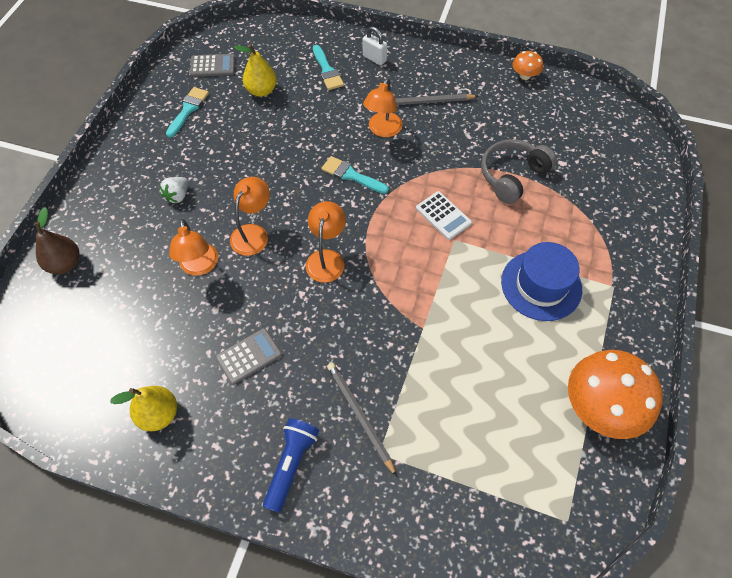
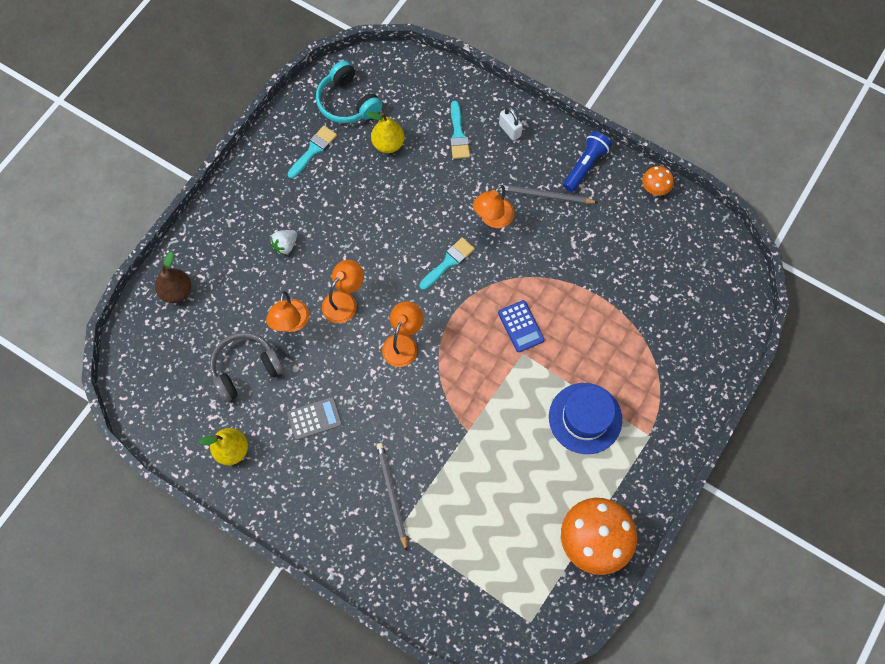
camera: 15 degrees right, 10 degrees up
(213, 66) = (347, 102): grey calculator -> turquoise headphones
(291, 465) = (327, 519): blue flashlight -> blue flashlight (585, 166)
(351, 175) = (448, 262): turquoise brush -> turquoise brush turned 90 degrees clockwise
(443, 216) = (521, 326): white calculator -> blue calculator
(512, 176) = (600, 300): grey headphones -> grey headphones (246, 369)

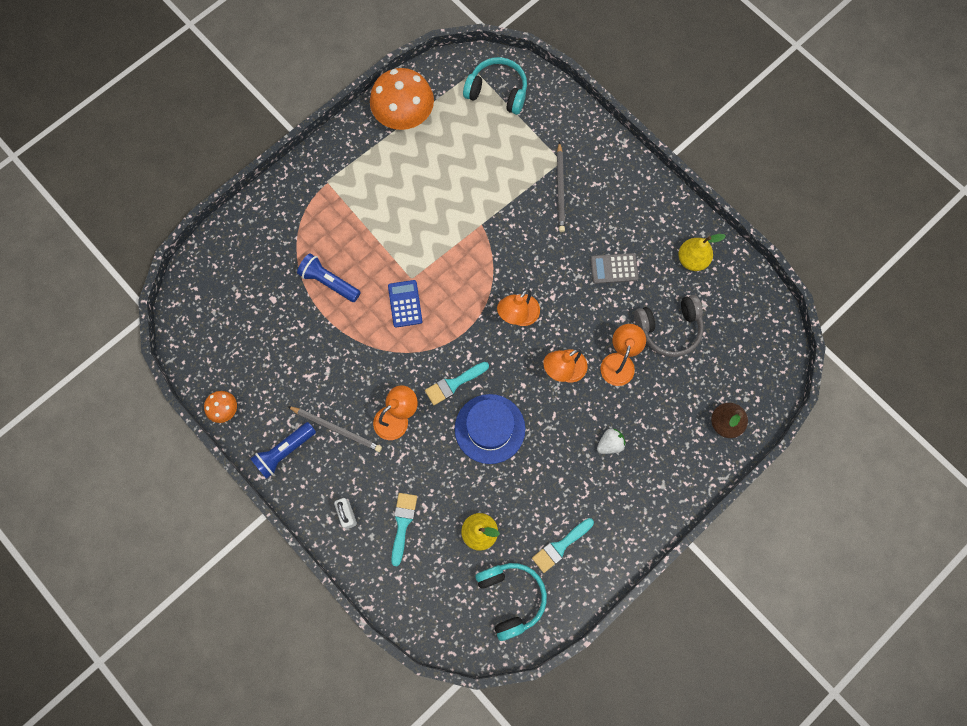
camera: 165 degrees left, 5 degrees up
(495, 600) = (497, 92): none -> turquoise headphones
(585, 418) = (376, 209): blue hat -> blue hat (489, 428)
(604, 328) = (329, 282): none -> blue flashlight

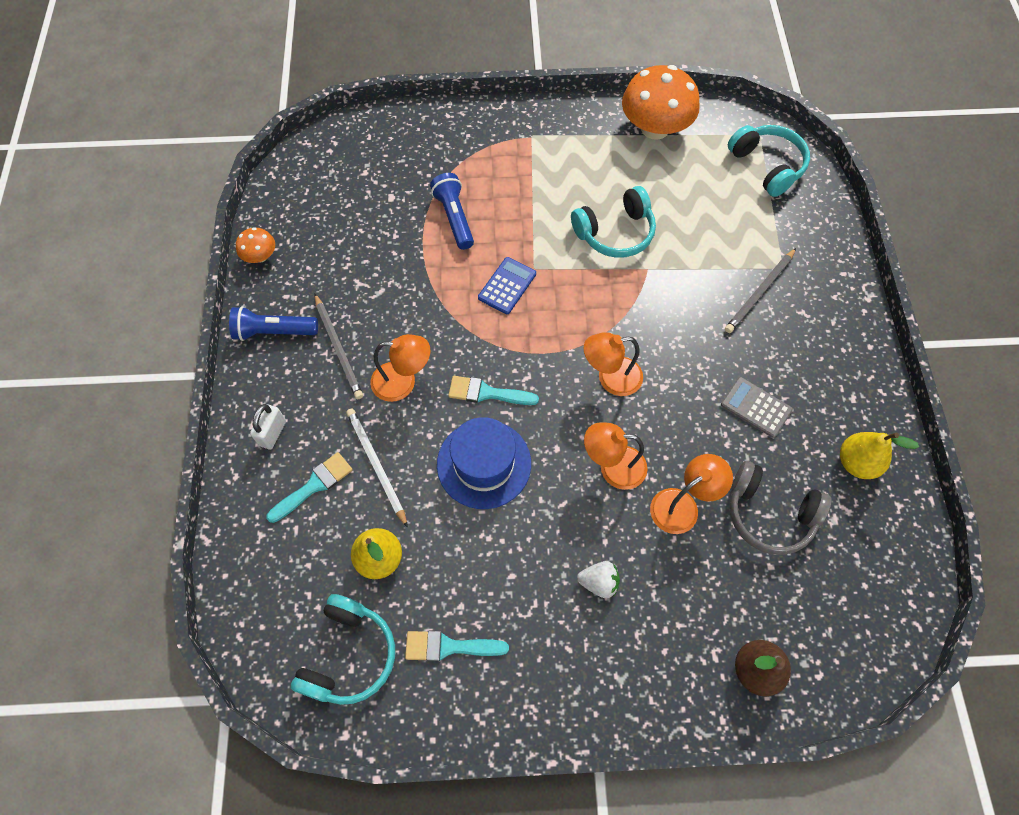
camera: 40 degrees right, 10 degrees down
(428, 481) = (376, 465): none -> white pencil
(441, 214) = (615, 232): none -> turquoise headphones

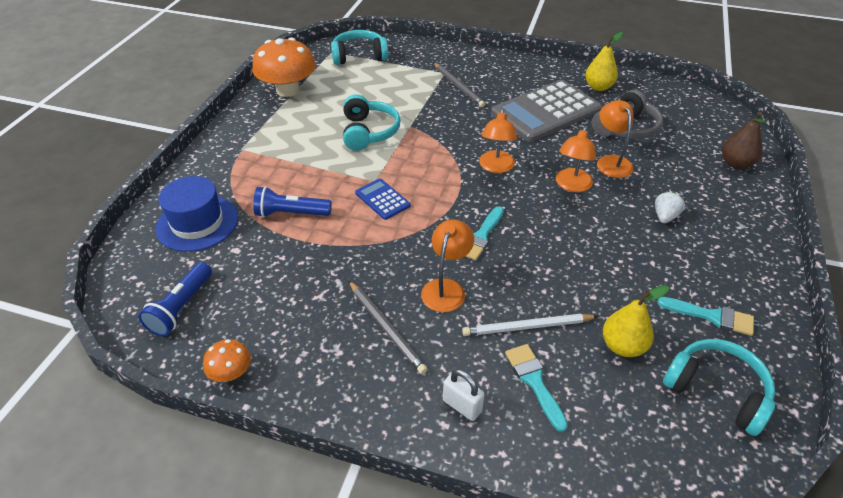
camera: 70 degrees left, 20 degrees down
(274, 331) = (337, 379): blue flashlight -> blue flashlight (181, 307)
(338, 348) = (386, 328): grey pencil -> grey pencil turned 60 degrees clockwise
(449, 647) = (712, 316): turquoise brush -> turquoise brush turned 90 degrees counterclockwise
(484, 464) = (547, 254): blue hat -> blue hat (197, 223)
(756, 407) = (546, 112): grey calculator -> grey calculator, size x2.19

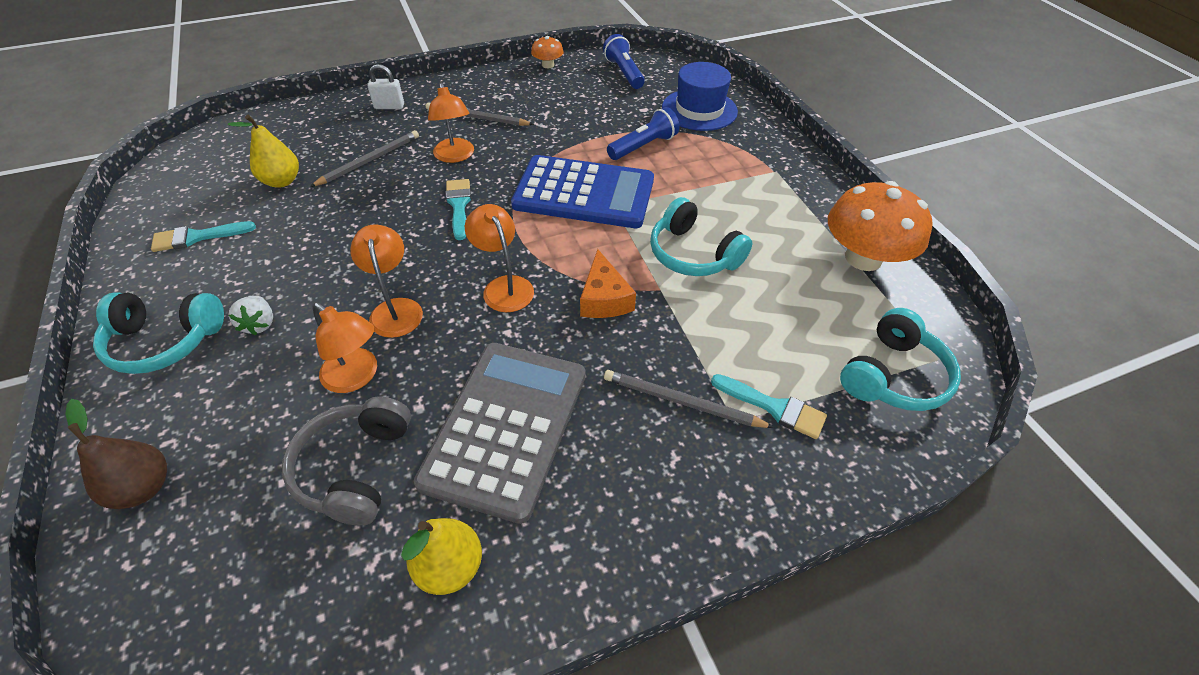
camera: 140 degrees right, 5 degrees up
(382, 199) = (584, 193): blue calculator -> blue calculator, size x2.19
(445, 135) = (604, 298): none -> orange cheese
(527, 327) = (369, 160): white pencil -> grey pencil
(534, 381) = (346, 135): turquoise brush -> turquoise brush (774, 407)
(716, 391) = (195, 185): turquoise headphones -> turquoise headphones (165, 341)

